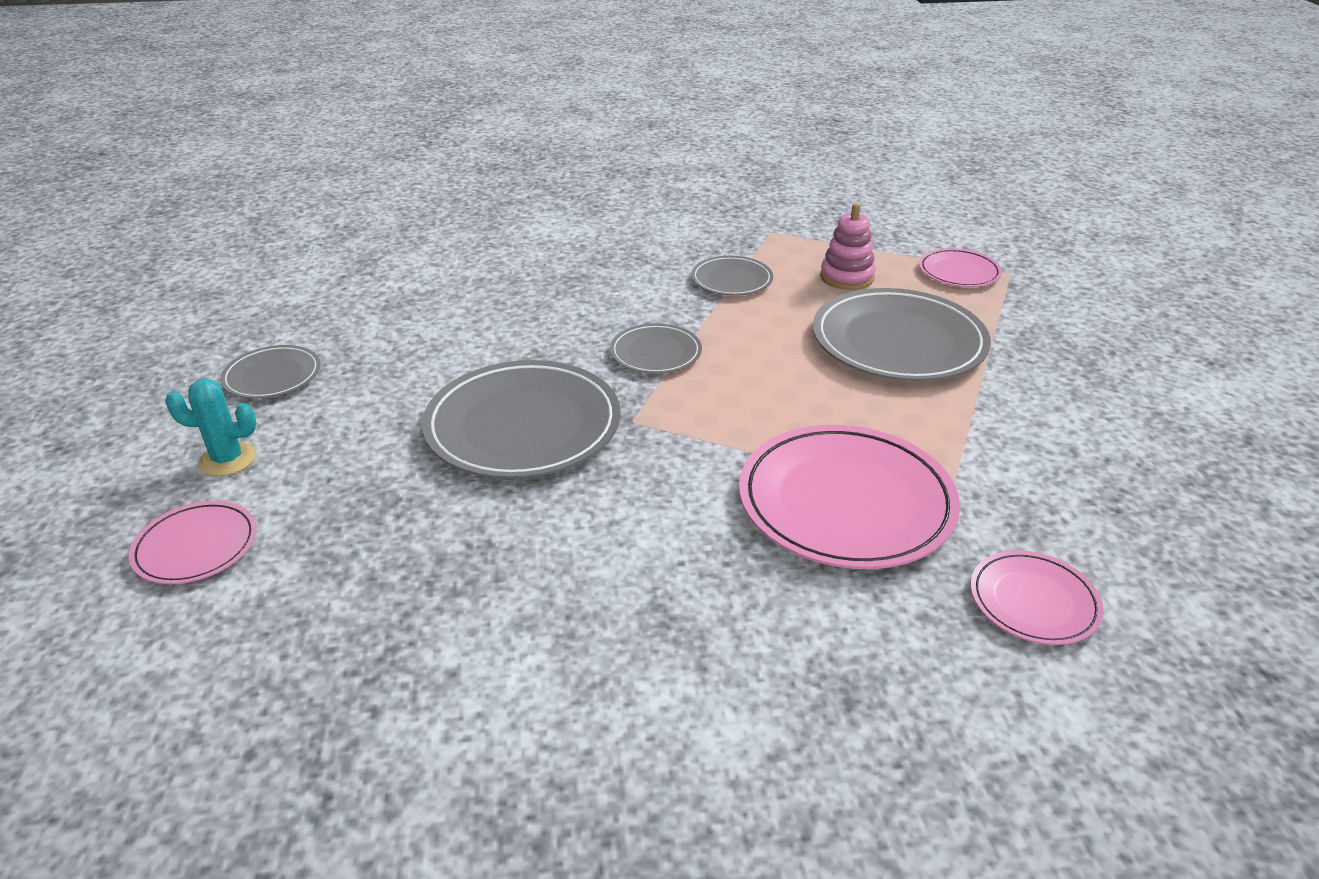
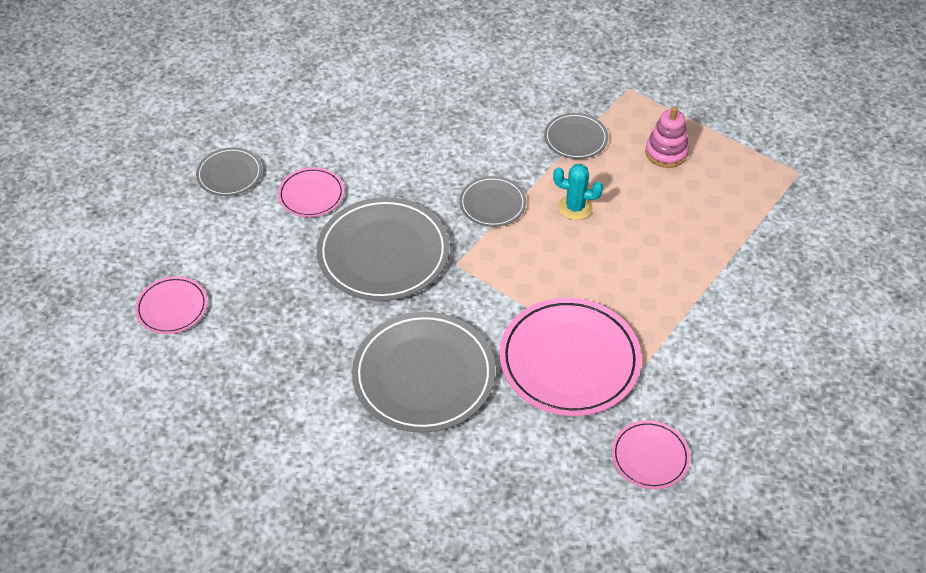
camera: 15 degrees right, 15 degrees up
(227, 459) = (195, 243): turquoise cactus -> turquoise cactus (575, 207)
(898, 342) = (673, 228): grey plate -> grey plate (424, 375)
(959, 272) = (758, 163): pink plate -> pink plate (311, 195)

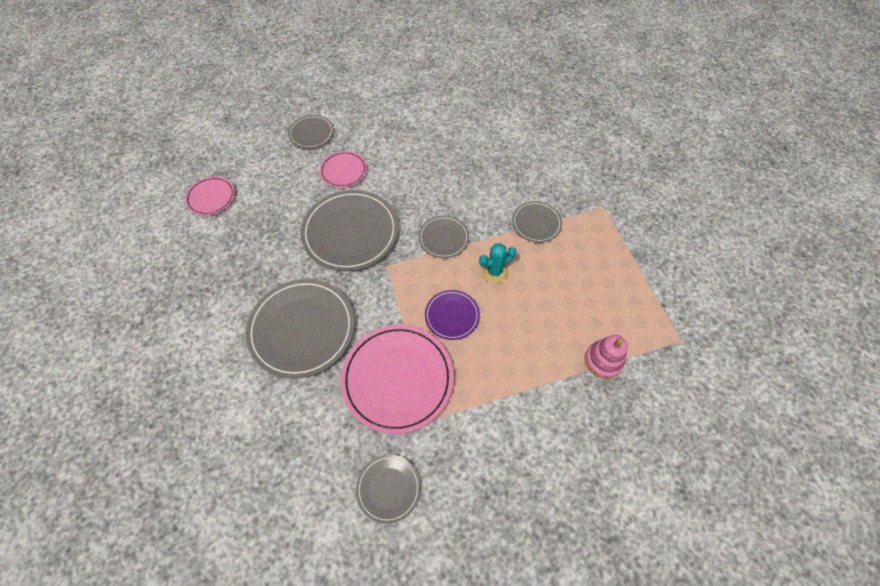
camera: 35 degrees right, 10 degrees up
(570, 272) = (452, 316): none -> purple plate
(575, 207) = (494, 272): turquoise cactus -> turquoise cactus turned 75 degrees counterclockwise
(650, 457) = (388, 488): pink plate -> grey plate
(666, 152) = (591, 268): pink stacking toy -> pink stacking toy (603, 361)

